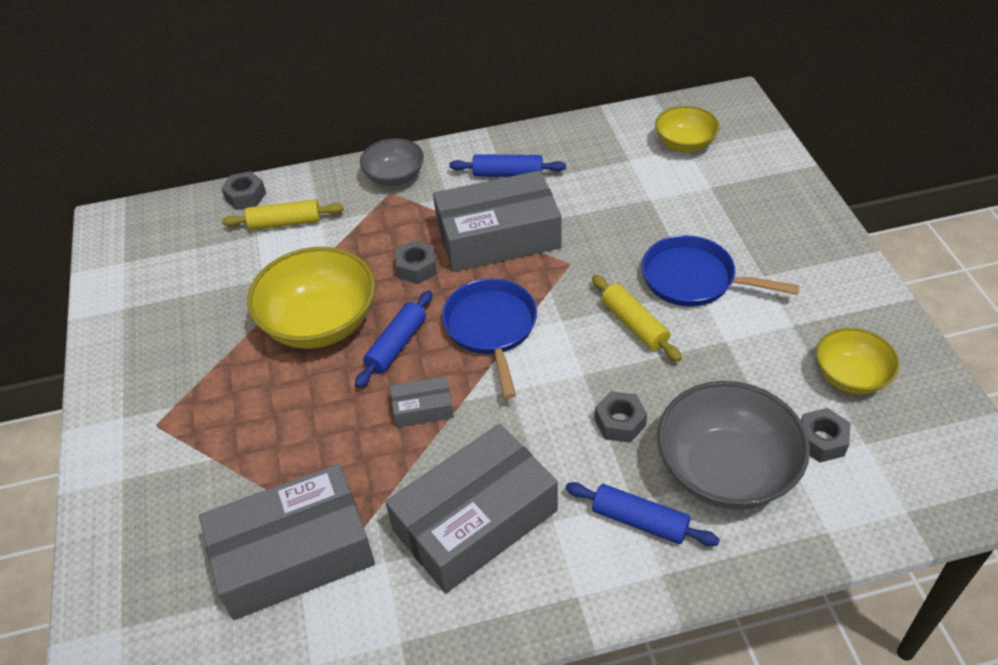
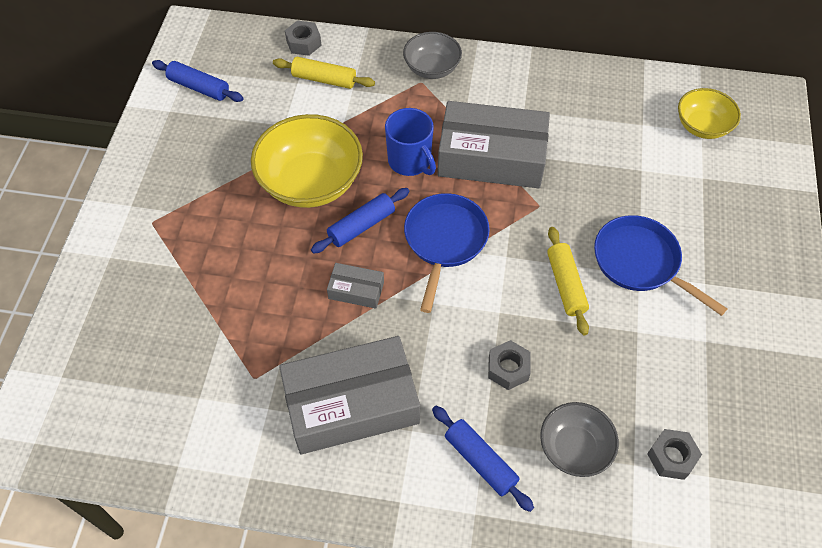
camera: 20 degrees right, 10 degrees up
(293, 554) = (204, 372): grey box -> none
(416, 268) = (410, 161): grey nut -> blue mug
(508, 174) = (529, 100): blue rolling pin -> blue rolling pin (199, 87)
(725, 470) = (574, 448): grey bowl -> grey bowl, size x0.59
(850, 376) = (731, 409): yellow bowl -> none

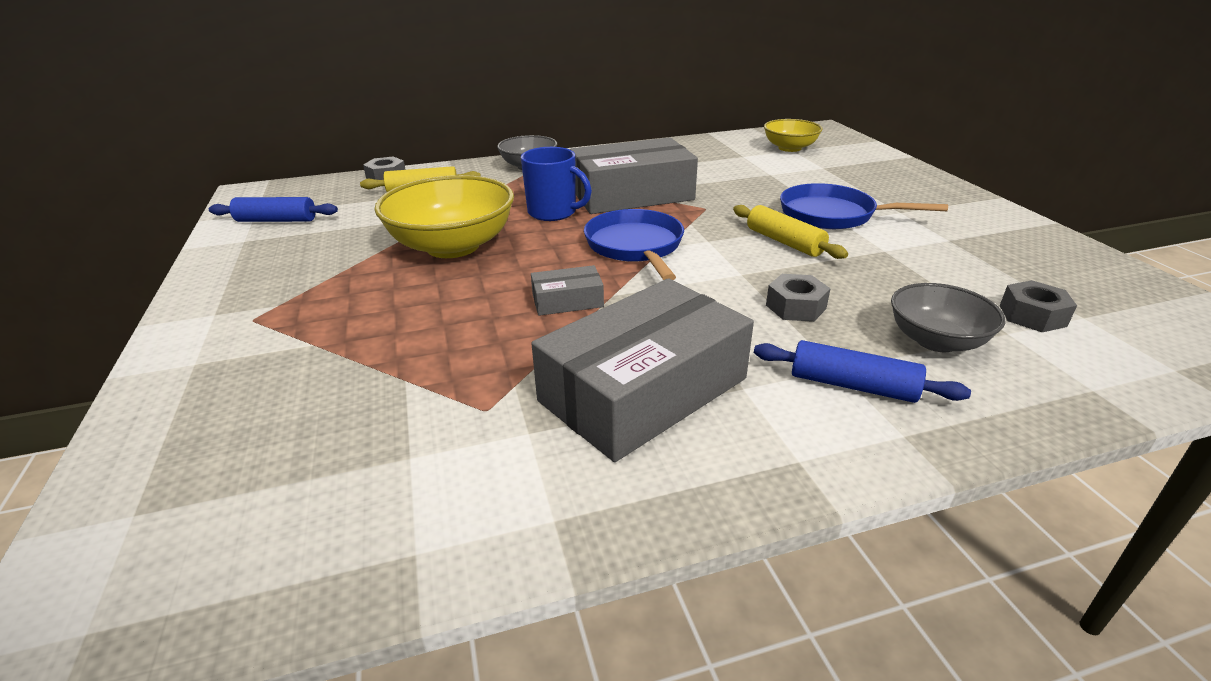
camera: 25 degrees left, 25 degrees down
(361, 226) = (535, 259): blue rolling pin -> none

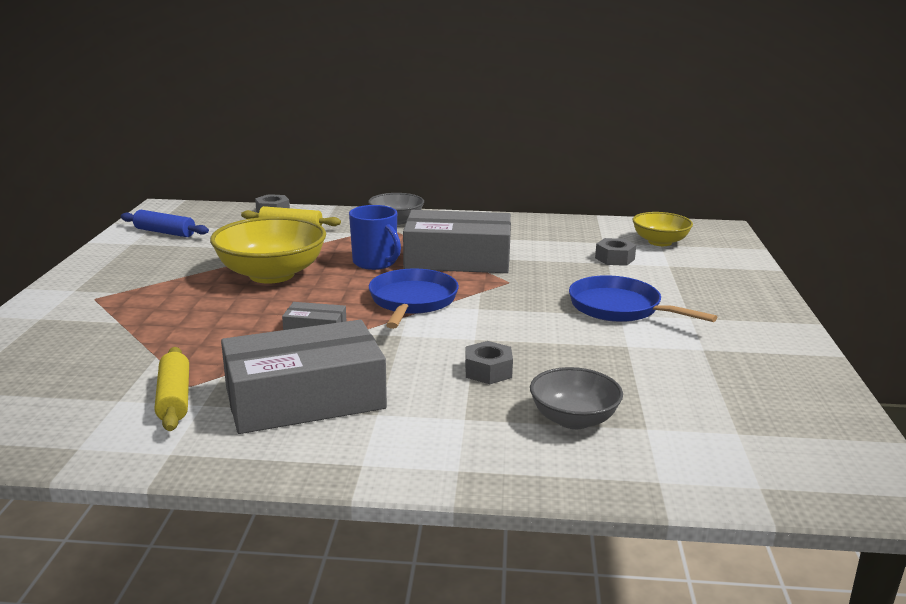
camera: 20 degrees right, 10 degrees down
(784, 242) = (544, 322): yellow rolling pin -> yellow rolling pin (174, 398)
(852, 385) = (461, 432): blue rolling pin -> none
(1032, 316) = (689, 421): grey nut -> grey nut (614, 258)

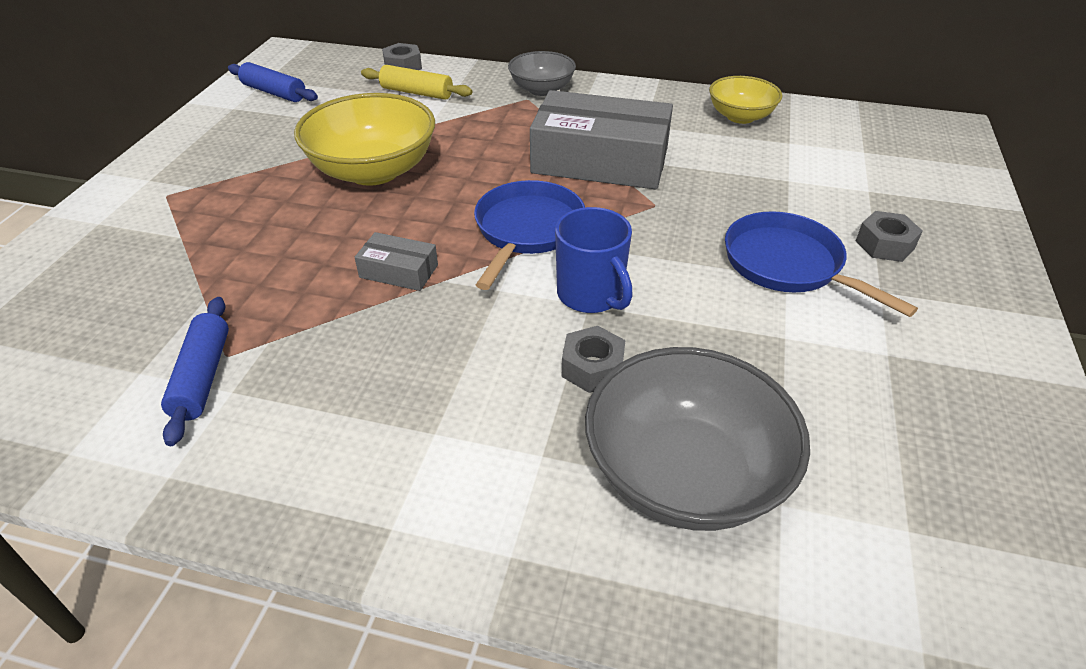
camera: 10 degrees right, 20 degrees up
(174, 398) = (202, 377): yellow rolling pin -> blue rolling pin
(305, 398) = (354, 393): grey box -> none
(375, 263) = (499, 159): blue mug -> blue mug (591, 295)
(573, 419) = (684, 474): grey bowl -> grey bowl, size x1.70
(614, 258) = (799, 173): grey nut -> grey nut (884, 245)
(660, 242) = (864, 147): yellow bowl -> yellow bowl (740, 116)

